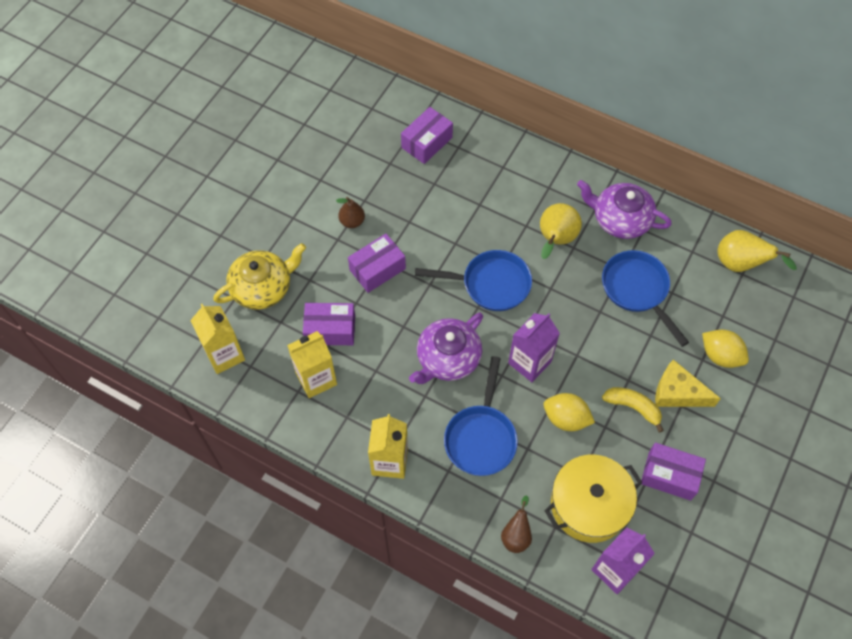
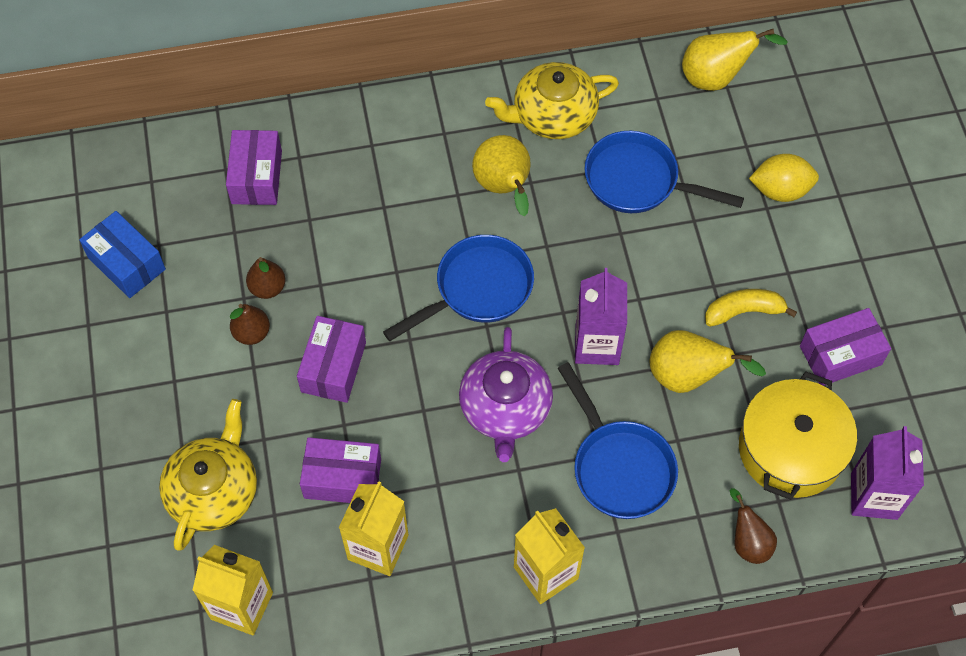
camera: 40 degrees left, 0 degrees up
(323, 142) = (127, 263): none -> blue box
(330, 330) = (342, 478): purple box -> purple box turned 45 degrees clockwise
(381, 204) = (268, 288): none -> brown pear
(566, 418) = (688, 376): yellow lemon -> yellow pear
(620, 219) = (552, 115): purple teapot -> yellow teapot
(677, 392) = (773, 261): yellow cheese -> none

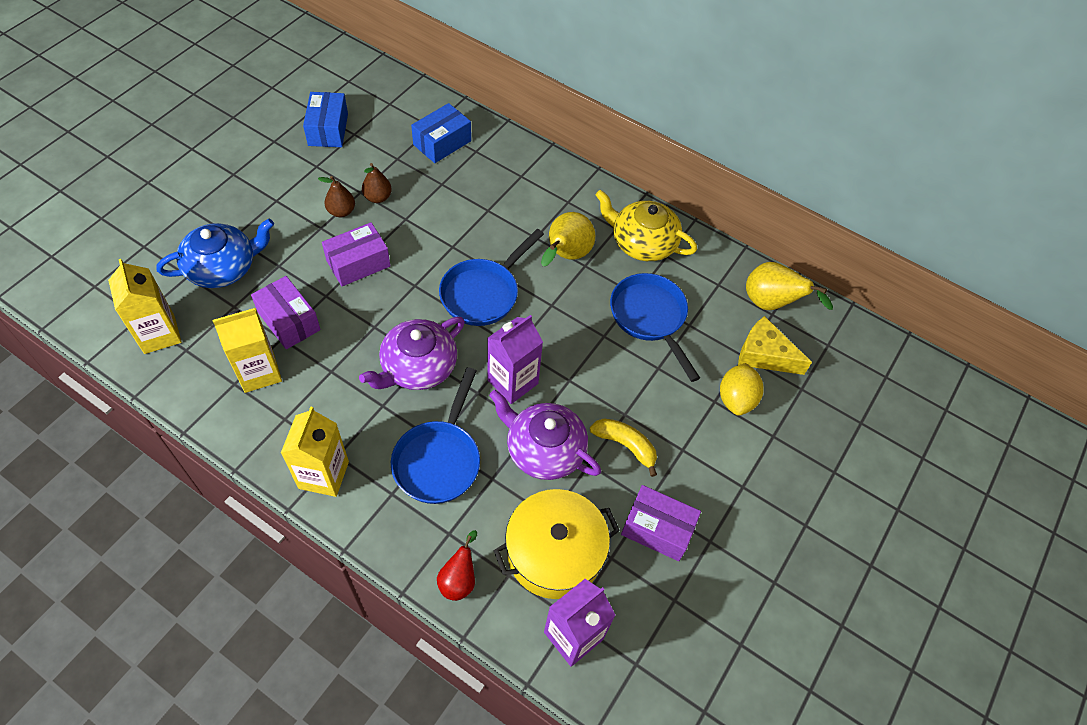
camera: 40 degrees right, 5 degrees down
(214, 491) = (223, 267): yellow teapot -> blue teapot
(256, 177) = (442, 143): purple box -> blue box
(477, 289) = (483, 293): blue pan -> blue pan turned 120 degrees clockwise
(688, 376) = (544, 449): yellow pear -> purple teapot
(748, 542) = (459, 579): brown pear -> red pear
(760, 130) = (764, 355): none -> yellow cheese
(780, 190) = (736, 399): yellow lemon -> yellow lemon turned 60 degrees clockwise

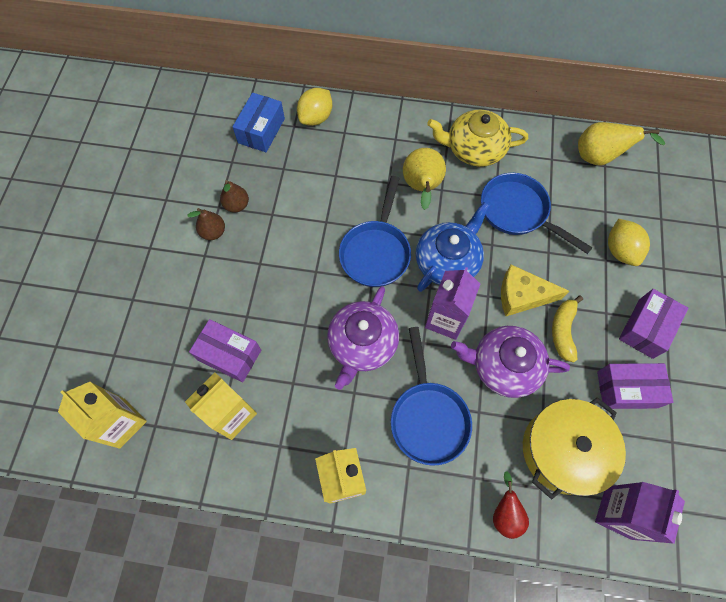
camera: 20 degrees left, 10 degrees up
(223, 267) = (141, 333): blue teapot -> blue teapot (448, 261)
(328, 129) = (155, 160): blue box -> none
(358, 263) = (257, 274): purple box -> purple box (645, 328)
(501, 152) = (316, 118): none -> yellow lemon
(625, 445) = (563, 331): yellow banana -> yellow banana turned 90 degrees counterclockwise
(764, 355) = (619, 203): yellow cheese -> yellow cheese (522, 296)

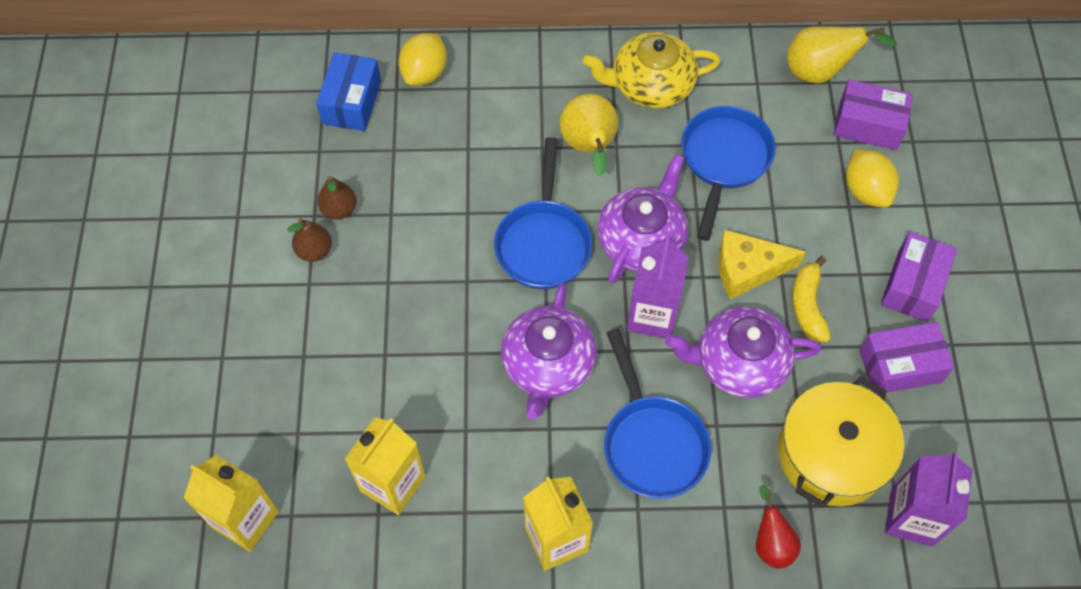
camera: 10 degrees left, 5 degrees down
(229, 355) = (372, 408): purple box -> purple box (868, 125)
(448, 261) = (641, 239): blue teapot -> purple teapot
(518, 212) = (724, 161): blue pan -> blue pan turned 75 degrees clockwise

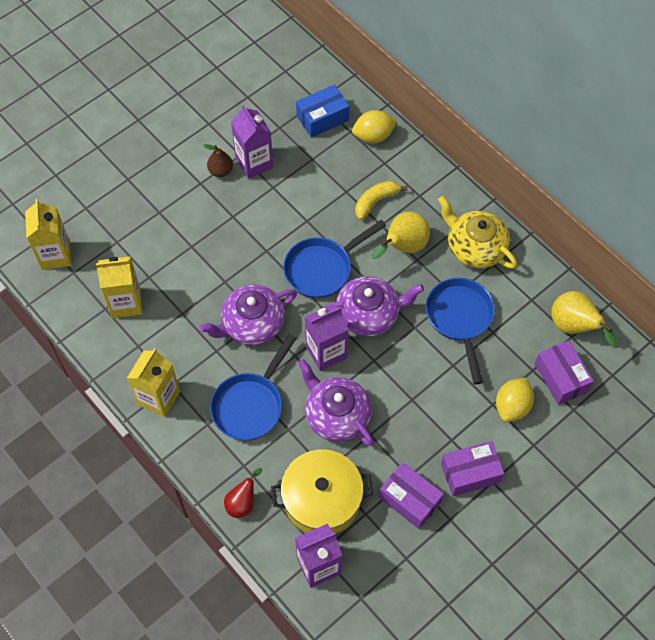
camera: 50 degrees right, 0 degrees up
(339, 209) = (254, 163): brown pear -> purple carton
(724, 161) = (460, 319): blue pan -> blue pan turned 75 degrees counterclockwise
(747, 269) = (399, 379): yellow cheese -> none
(807, 306) = (404, 426): yellow banana -> yellow banana (375, 201)

